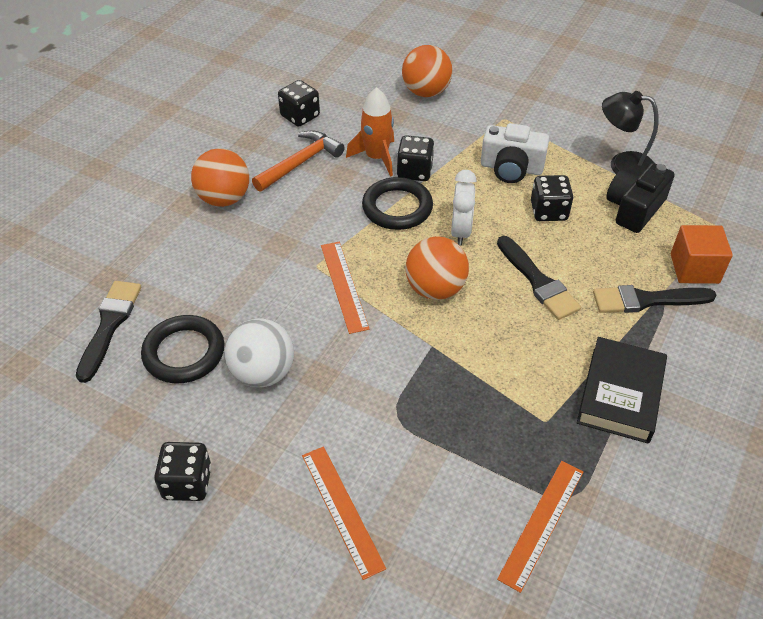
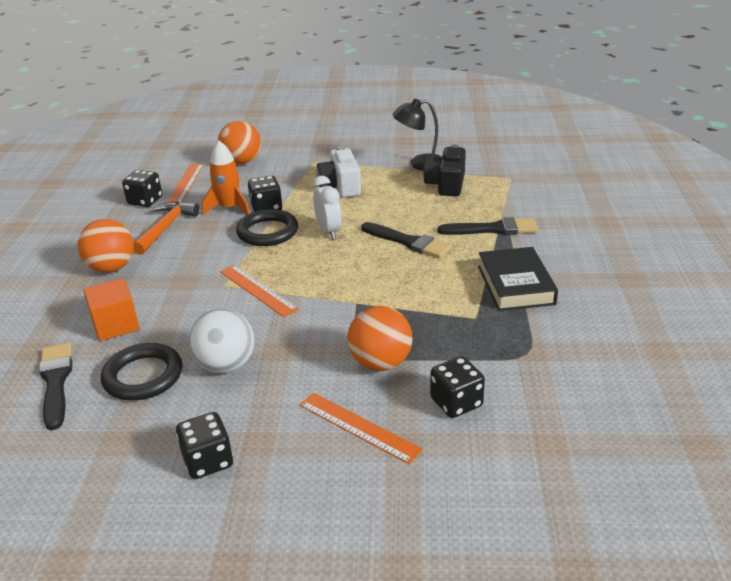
camera: 25 degrees left, 15 degrees down
(435, 289) = (334, 269): orange ball -> orange ball (380, 363)
(511, 168) = (340, 186): white camera -> white camera turned 90 degrees clockwise
(542, 523) = (518, 376): orange ruler -> orange ruler (186, 183)
(548, 211) = (386, 202): black dice -> black dice (456, 402)
(646, 300) = (493, 229): black brush -> black brush turned 150 degrees counterclockwise
(694, 268) = (511, 203): orange cube -> orange cube (116, 325)

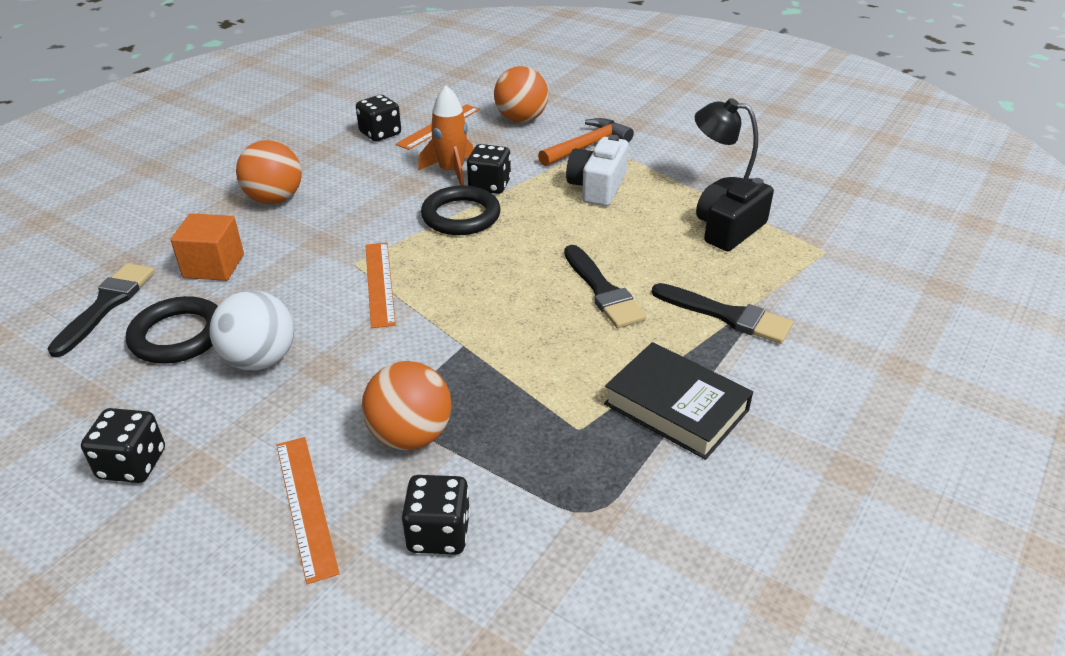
camera: 30 degrees right, 5 degrees up
(165, 228) = (367, 172): orange hammer -> orange hammer (587, 146)
(329, 231) = (526, 240): white clock -> none
(515, 285) = (676, 407): black book -> black book turned 75 degrees counterclockwise

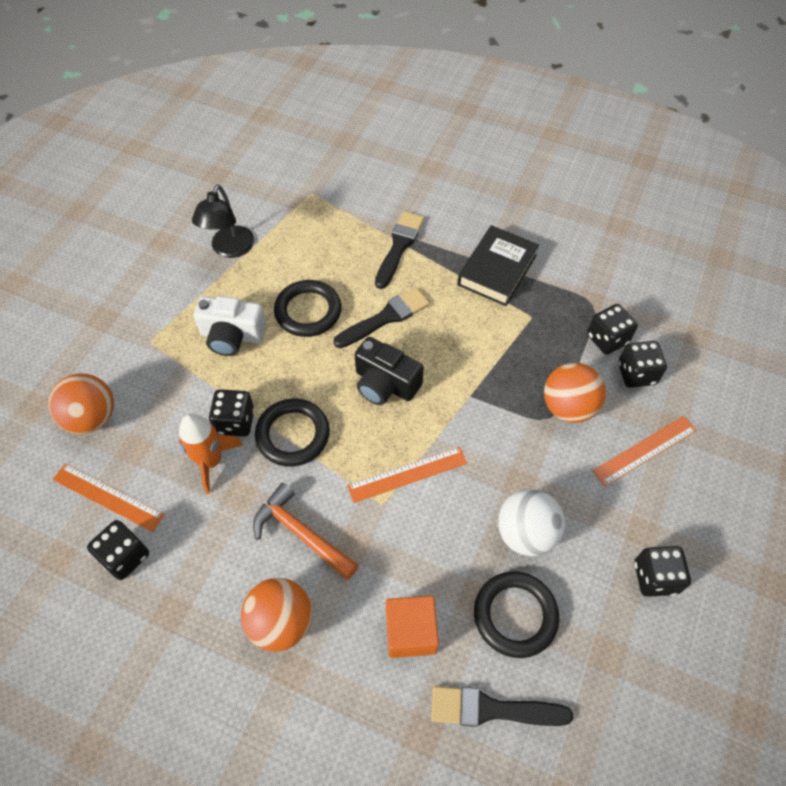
camera: 100 degrees left, 20 degrees up
(515, 512) = (607, 339): none -> black dice
(587, 146) = (153, 352): orange hammer -> orange hammer (301, 533)
(623, 235) = (308, 311): none -> black ring
(729, 230) = (290, 245): black camera -> black camera (385, 383)

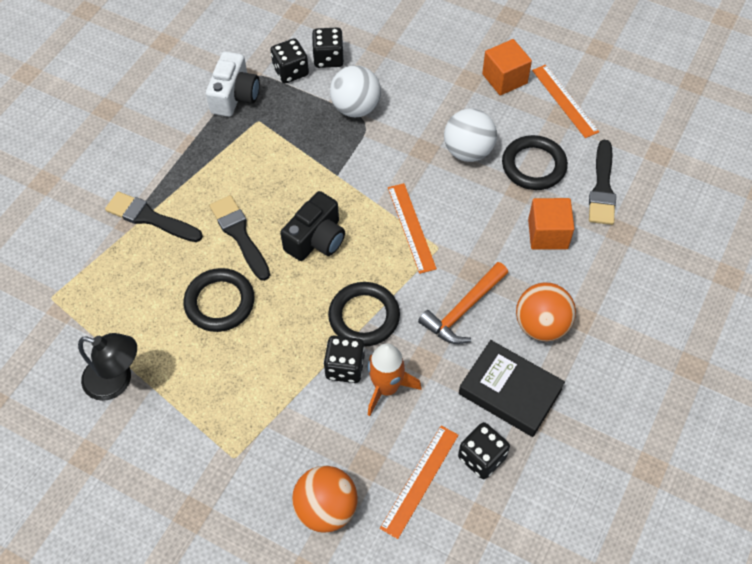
camera: 85 degrees left, 0 degrees up
(232, 336) = (239, 374): white camera -> white camera (235, 96)
(497, 270) = (198, 140): black book -> black book (510, 391)
(568, 407) = (356, 108): orange ball -> white ball
(645, 450) = (400, 66): orange ruler -> orange ruler (564, 100)
(655, 577) = (504, 79): black dice -> orange cube

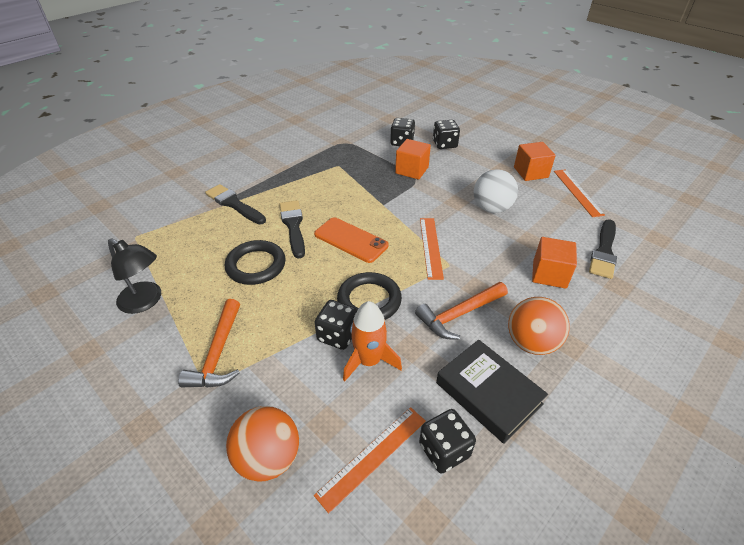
camera: 15 degrees right, 15 degrees down
(229, 420) = (218, 353): none -> orange hammer
(235, 96) = (328, 150): white camera -> none
(291, 71) = (372, 145): black dice -> black dice (444, 144)
(316, 239) = (351, 240): black camera -> orange phone
(356, 108) = (412, 170): white ball -> orange cube
(533, 166) = (544, 227): black ring -> none

